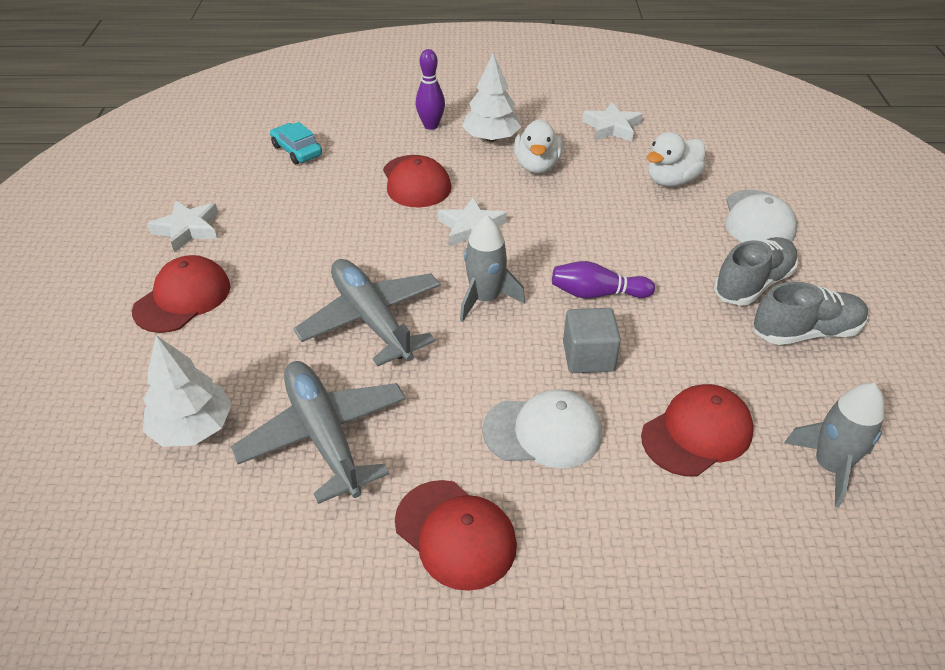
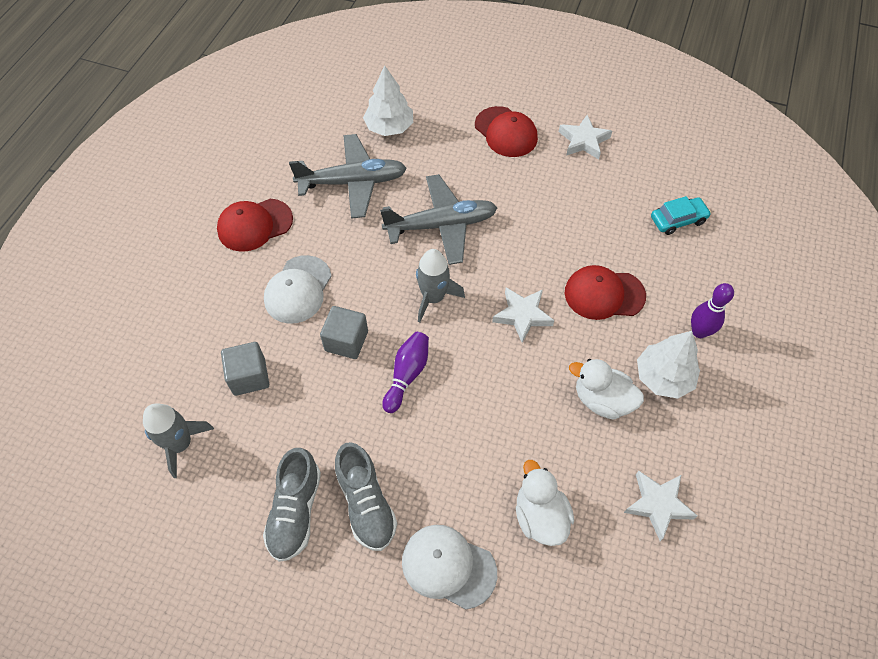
camera: 110 degrees right, 15 degrees up
(697, 433) = (249, 377): red cap -> grey cube

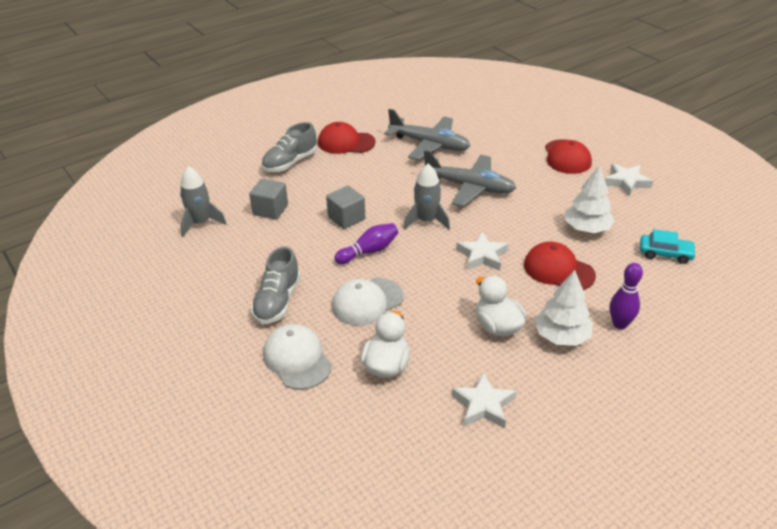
camera: 35 degrees right, 20 degrees down
(295, 511) = (232, 284): grey shoe -> grey shoe (290, 163)
(298, 289) = (341, 182): white cap -> white cap (367, 302)
(389, 127) = (482, 127): white tree -> white tree (586, 228)

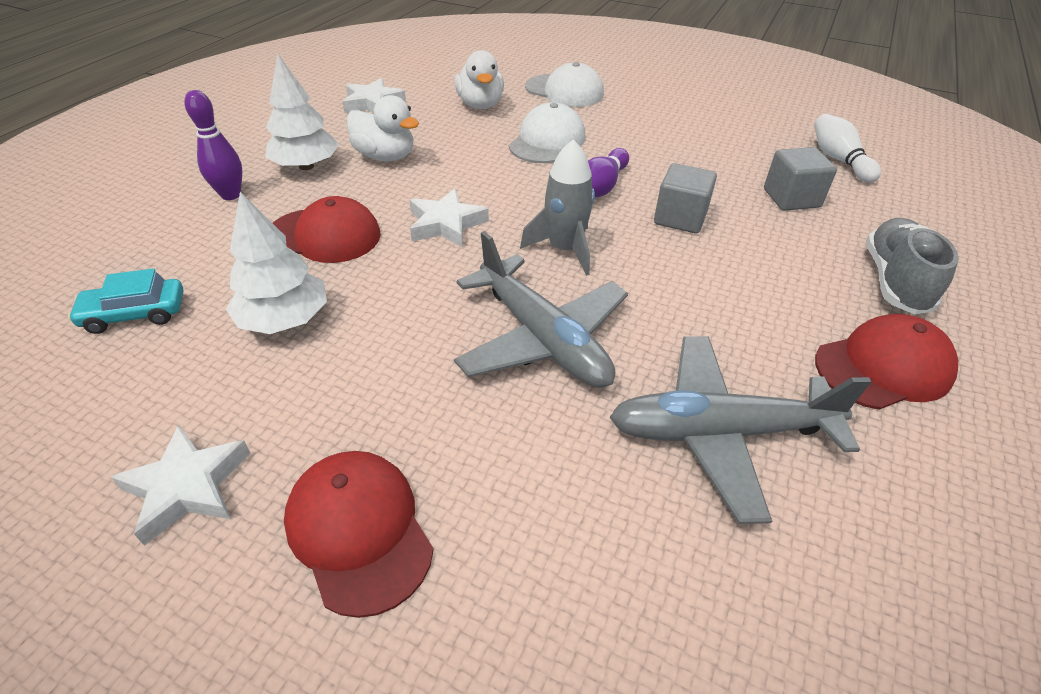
camera: 150 degrees right, 5 degrees up
(201, 223) = (839, 160): grey rocket -> white bowling pin
(277, 301) = (637, 119): grey shoe -> none
(469, 187) = (542, 339): grey plane -> grey plane turned 120 degrees counterclockwise

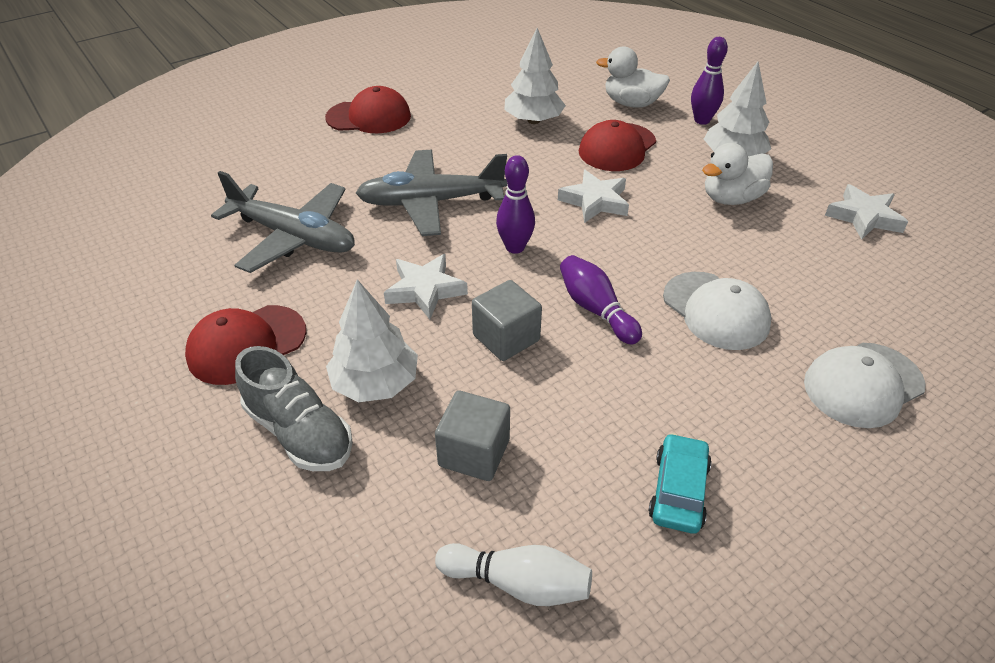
camera: 120 degrees right, 0 degrees up
(135, 314) = (578, 80): turquoise car -> turquoise car (678, 491)
(187, 487) = (437, 84): white star -> white star (425, 290)
(480, 105) = (836, 292): white duck -> white duck (631, 103)
(564, 249) = (515, 247): grey rocket -> purple bowling pin
(719, 432) = (294, 237): grey plane -> grey plane turned 90 degrees clockwise
(805, 264) = (375, 383): none -> white tree
(883, 367) = (246, 344): red cap -> red cap turned 45 degrees clockwise

